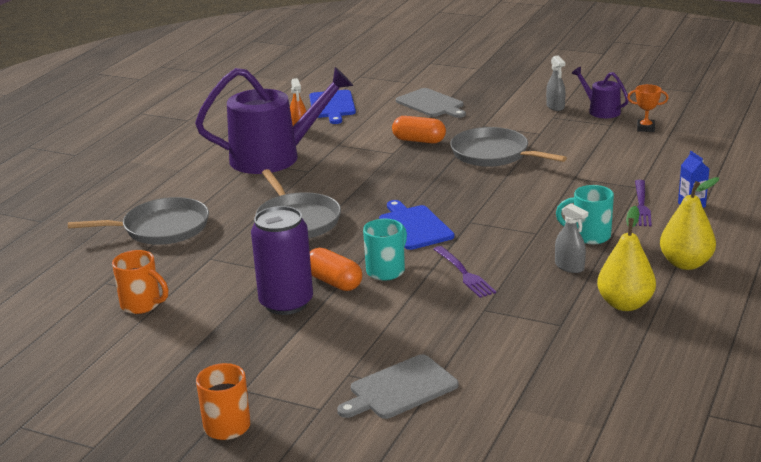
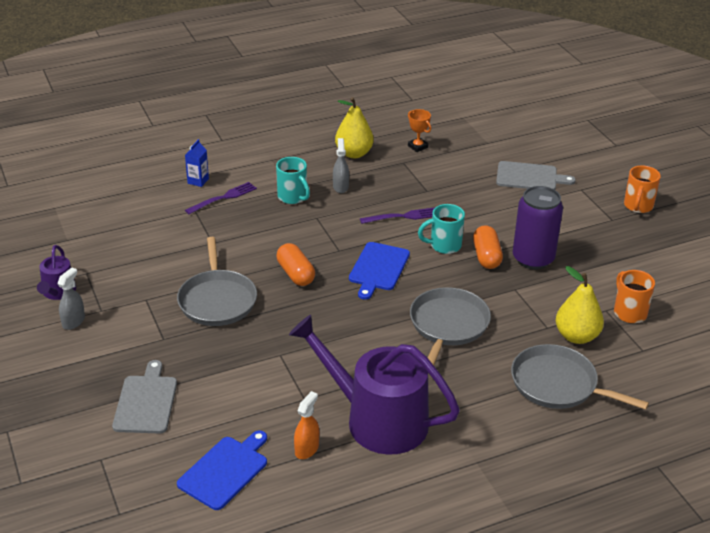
camera: 140 degrees left, 10 degrees up
(419, 140) = (238, 355): orange capsule -> orange capsule (295, 274)
(464, 274) = (403, 216): purple fork -> purple fork turned 60 degrees clockwise
(645, 128) = (76, 253): orange trophy -> orange trophy (418, 146)
(685, 263) = (281, 154): yellow pear -> yellow pear (576, 336)

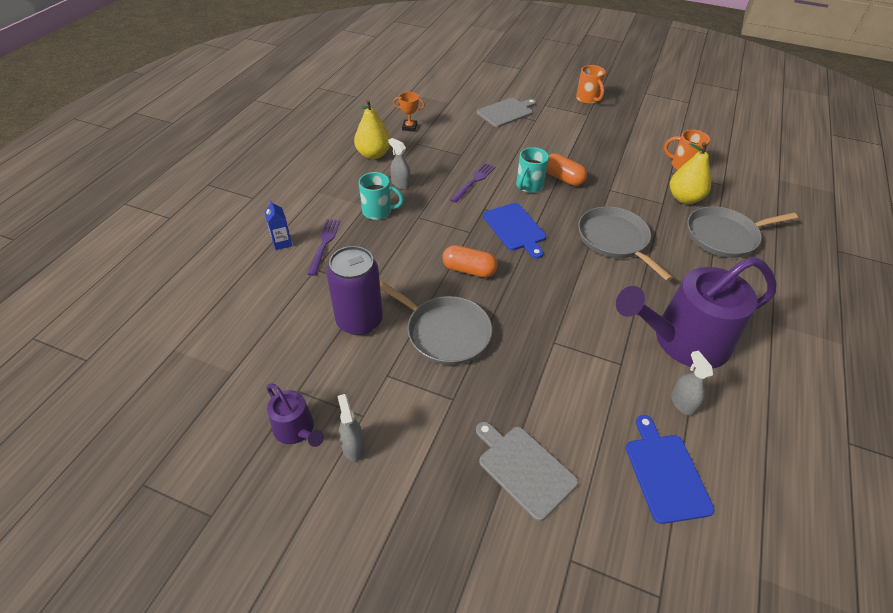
camera: 45 degrees left, 10 degrees up
(306, 449) = (682, 403): orange spray bottle -> grey spray bottle
(533, 259) = (588, 163): purple can -> purple can (359, 321)

